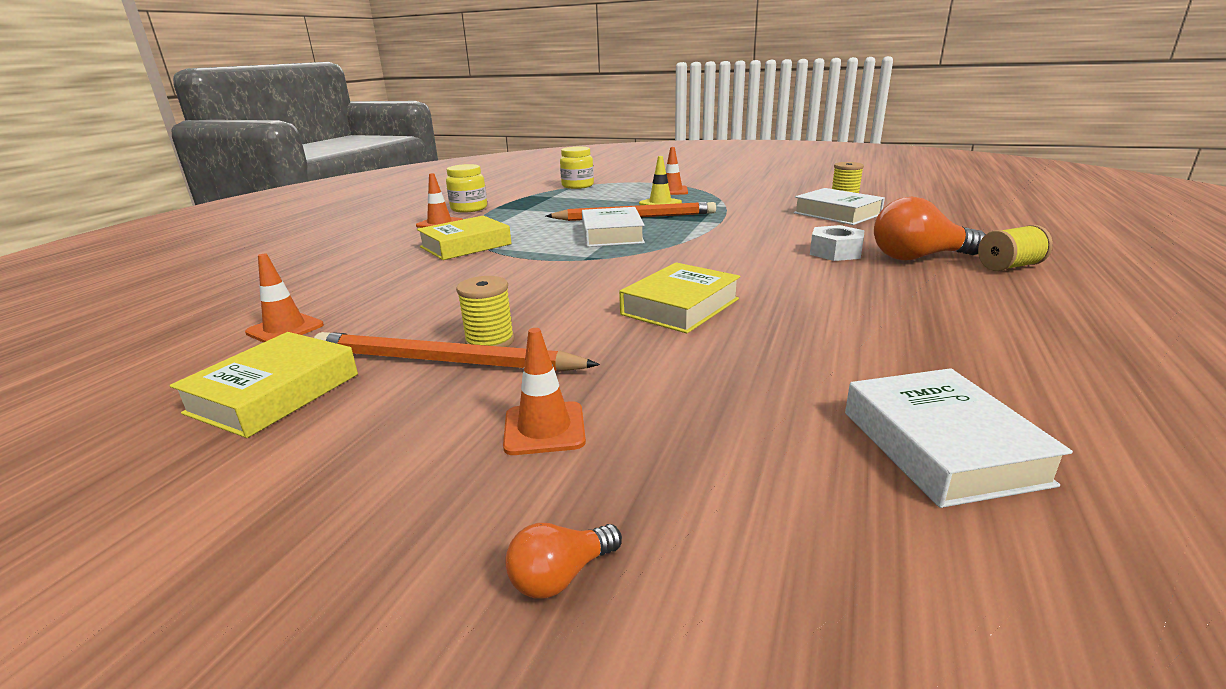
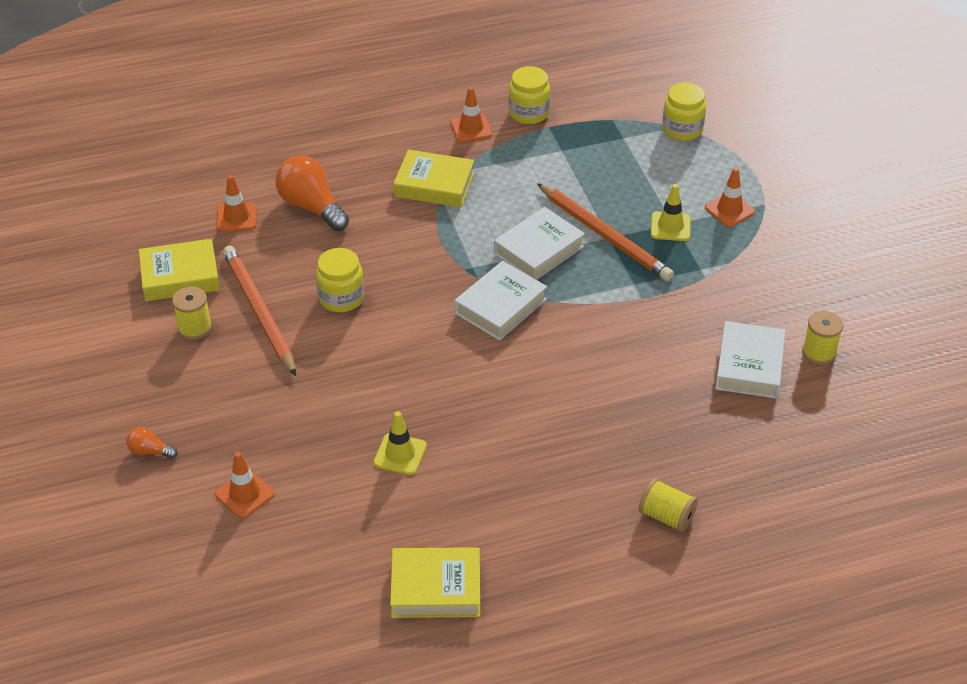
camera: 50 degrees right, 20 degrees up
(490, 341) = (295, 313): yellow spool -> yellow spool (195, 328)
(517, 313) = (341, 298): none -> yellow jar
(544, 428) = (231, 391): orange traffic cone -> orange traffic cone (244, 494)
(680, 307) = (417, 367): yellow book -> yellow book (436, 588)
(814, 350) = (400, 454): none -> yellow traffic cone
(835, 252) = (613, 404): white nut -> none
(918, 257) = (644, 457): orange light bulb -> orange light bulb (311, 207)
(941, 447) = (326, 532): white book -> white book (500, 306)

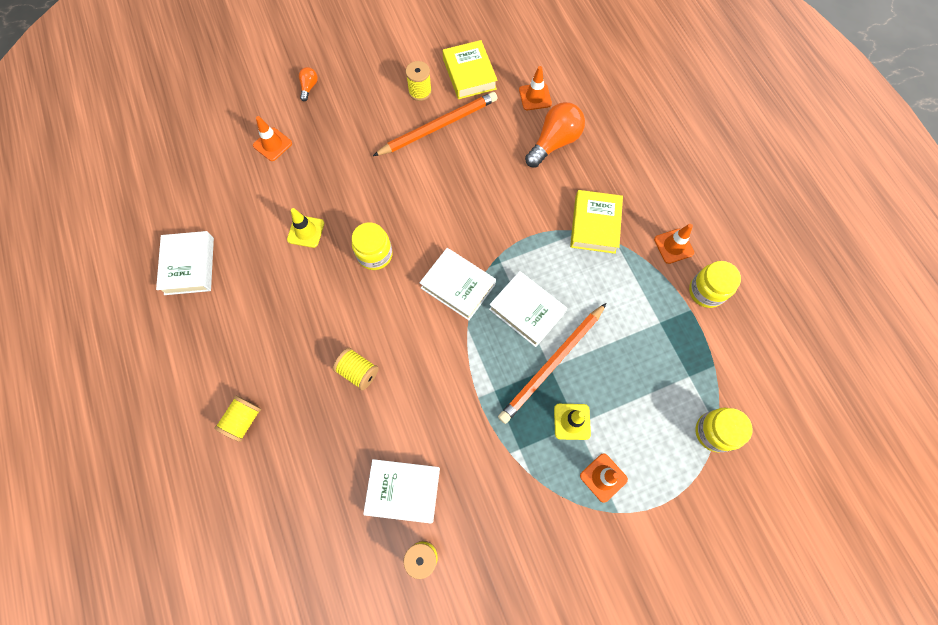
camera: 85 degrees right, 25 degrees up
(341, 298) = (457, 175): yellow jar -> yellow jar (375, 254)
(436, 588) = (189, 266): yellow book -> white book
(606, 402) = (358, 372): none -> yellow spool

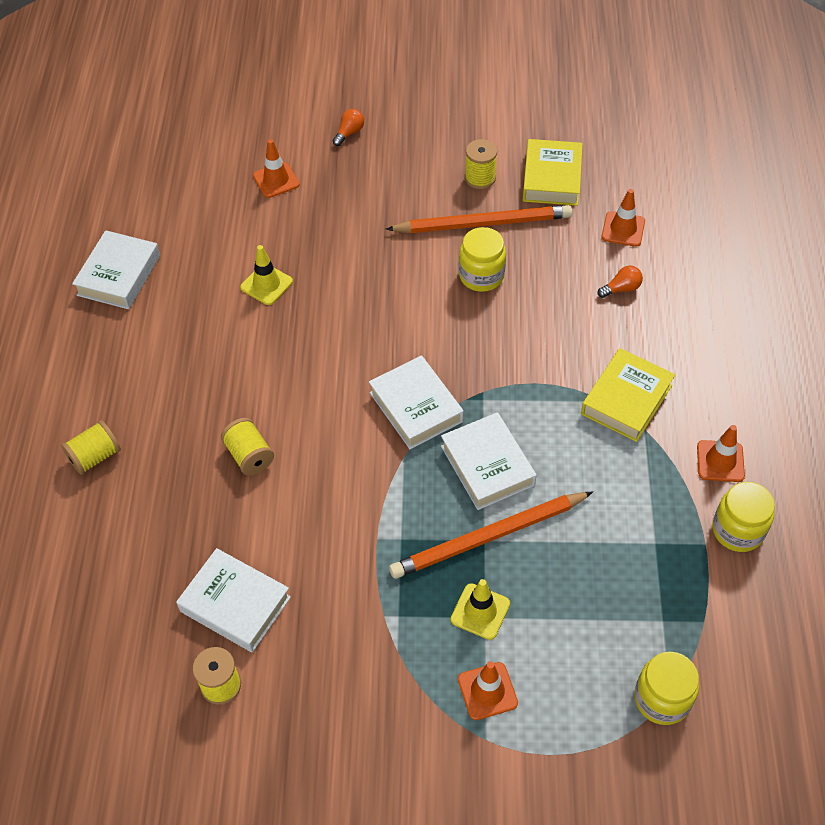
camera: 25 degrees right, 15 degrees down
(375, 254) = (334, 337): yellow jar -> yellow jar (481, 276)
(554, 142) = (621, 289): orange light bulb -> orange light bulb, size x0.48

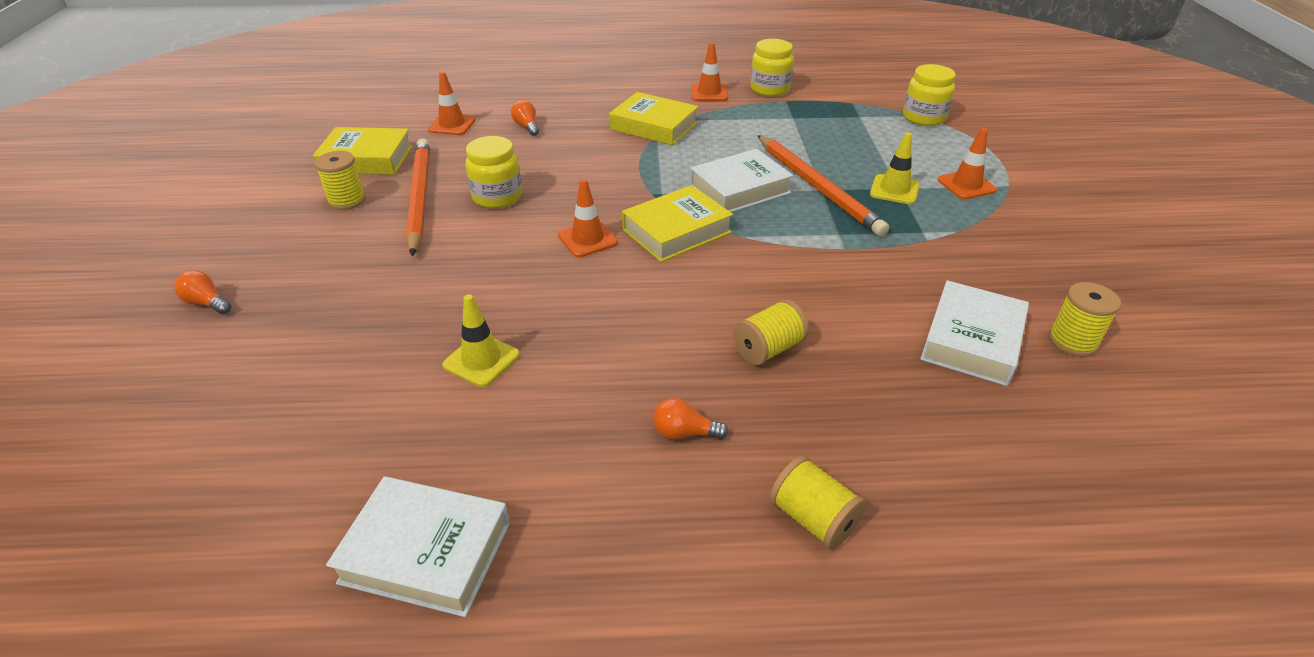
camera: 95 degrees left, 15 degrees down
(177, 396) = (684, 433): none -> orange light bulb
(276, 180) = (270, 369): orange traffic cone -> orange traffic cone (587, 239)
(416, 407) = (676, 231): white book -> yellow book

